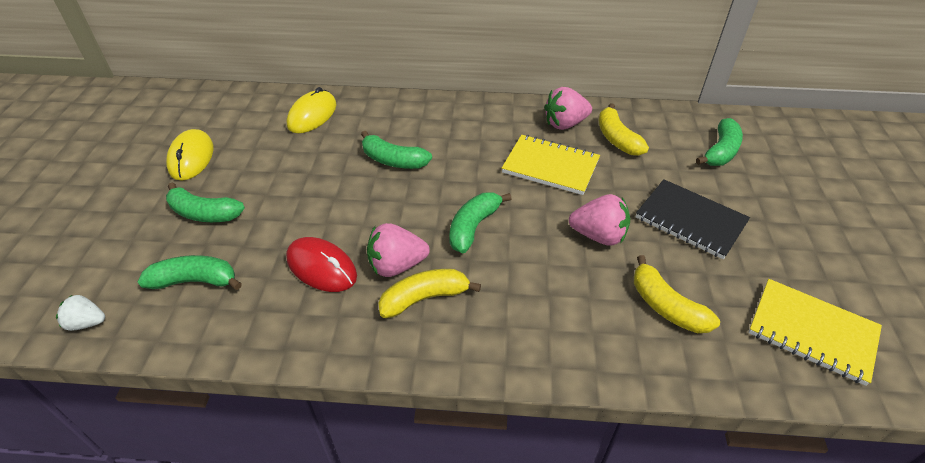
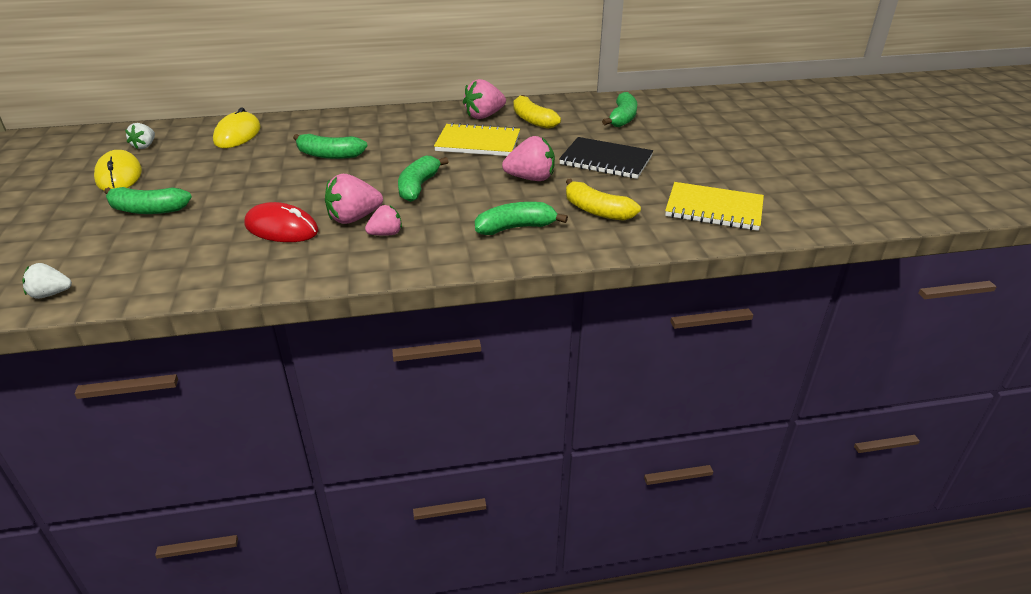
camera: 15 degrees left, 10 degrees down
(195, 281) = (155, 253): green banana -> green banana (515, 228)
(224, 118) = (145, 146): none -> white strawberry
(424, 298) = (386, 234): yellow banana -> pink strawberry

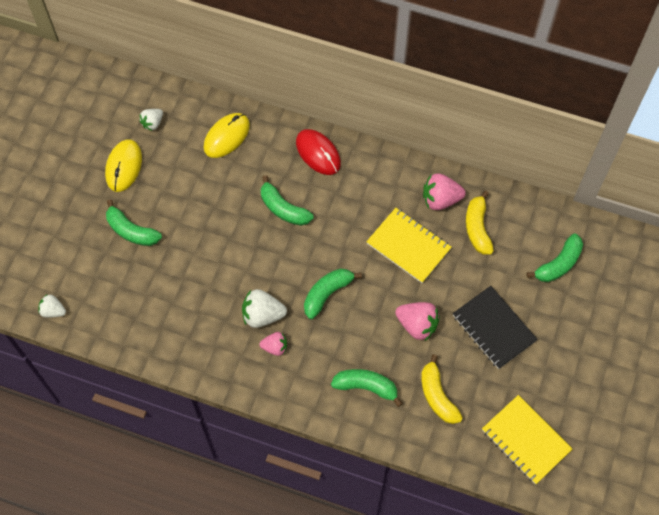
camera: 30 degrees right, 30 degrees up
(281, 228) = (210, 303): red mouse -> red mouse (318, 153)
(354, 218) = (262, 315): pink strawberry -> white strawberry

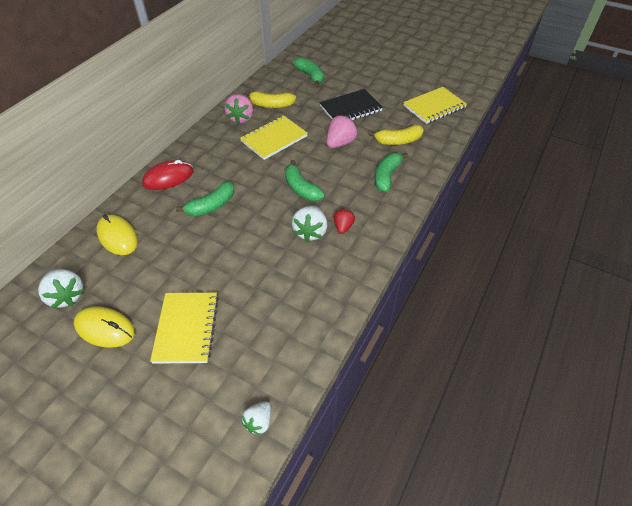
camera: 80 degrees left, 15 degrees down
(131, 231) = (186, 328): green banana -> yellow notebook
(152, 123) = (67, 296): white strawberry -> white strawberry, size x1.62
(275, 347) = (343, 227): pink strawberry -> red strawberry

